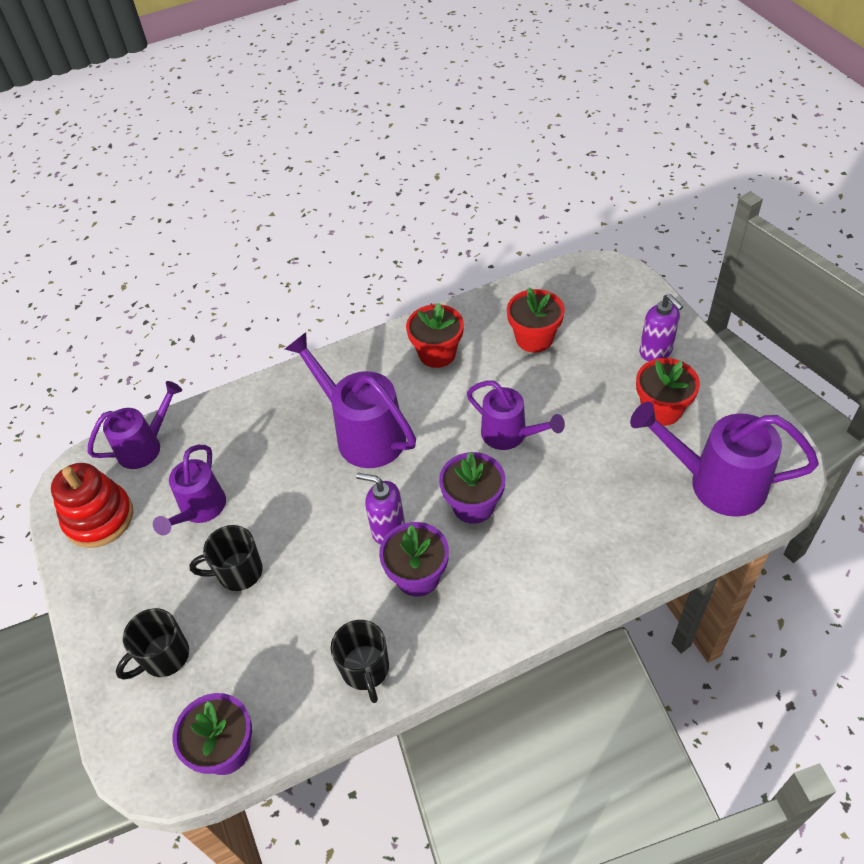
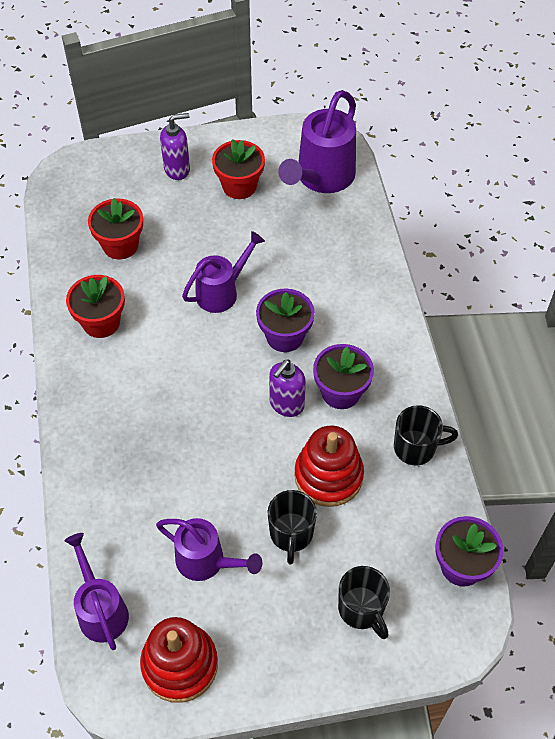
camera: 80 degrees left, 5 degrees up
(311, 589) = (328, 476): none -> red stacking toy
(363, 433) = (171, 403): purple watering can -> none

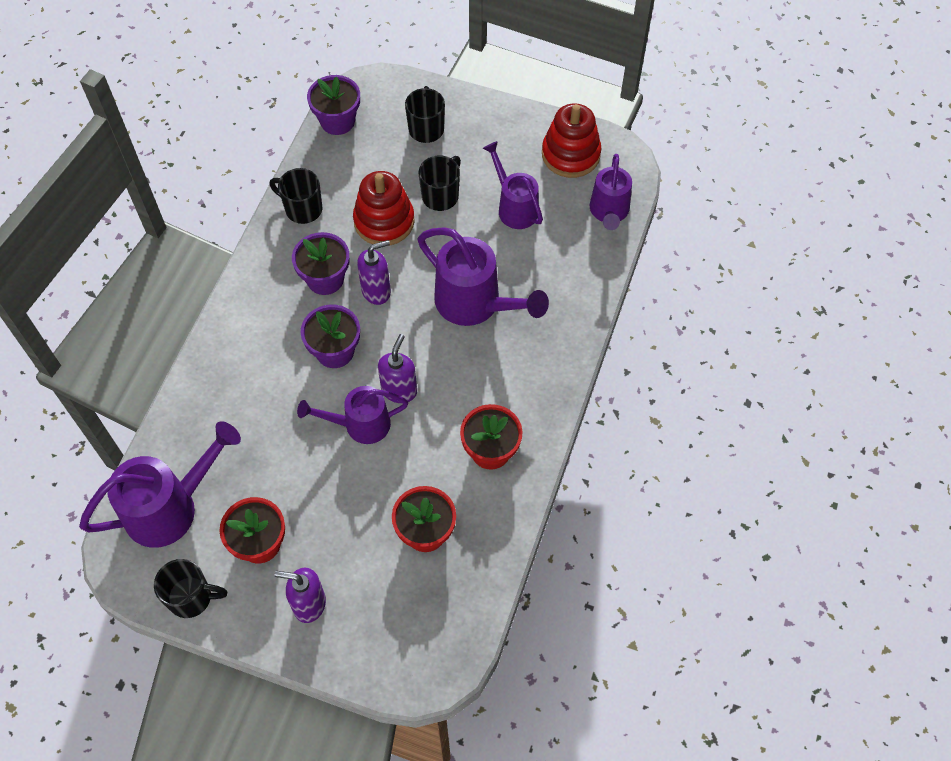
camera: 150 degrees left, 5 degrees up
(186, 438) = (475, 304): none -> purple watering can
(207, 332) = (399, 390): none -> purple soap dispenser
(261, 139) = (191, 597): none -> black mug

